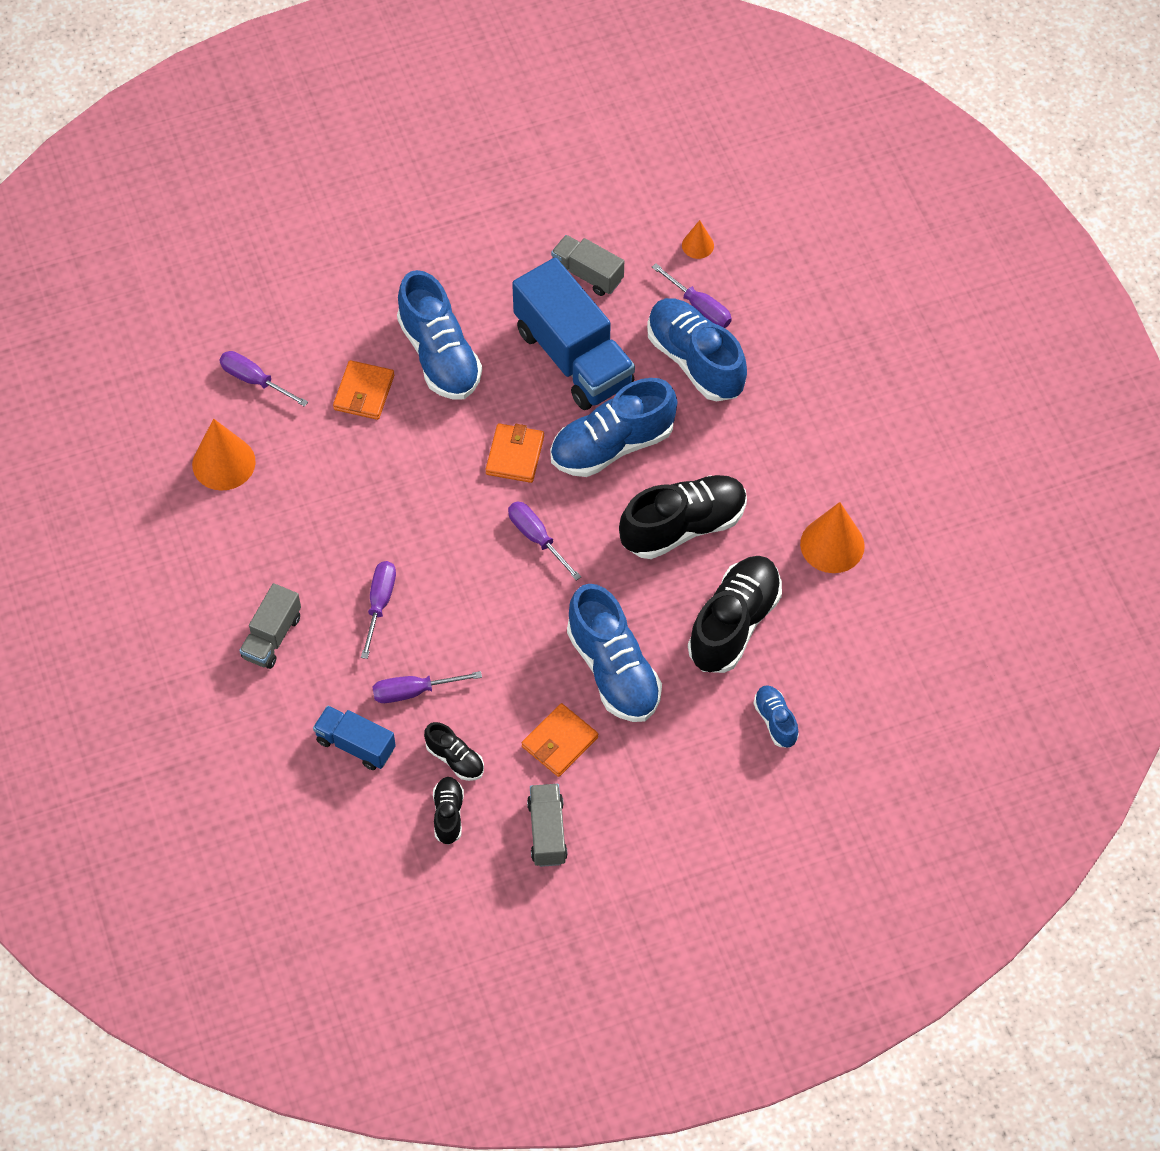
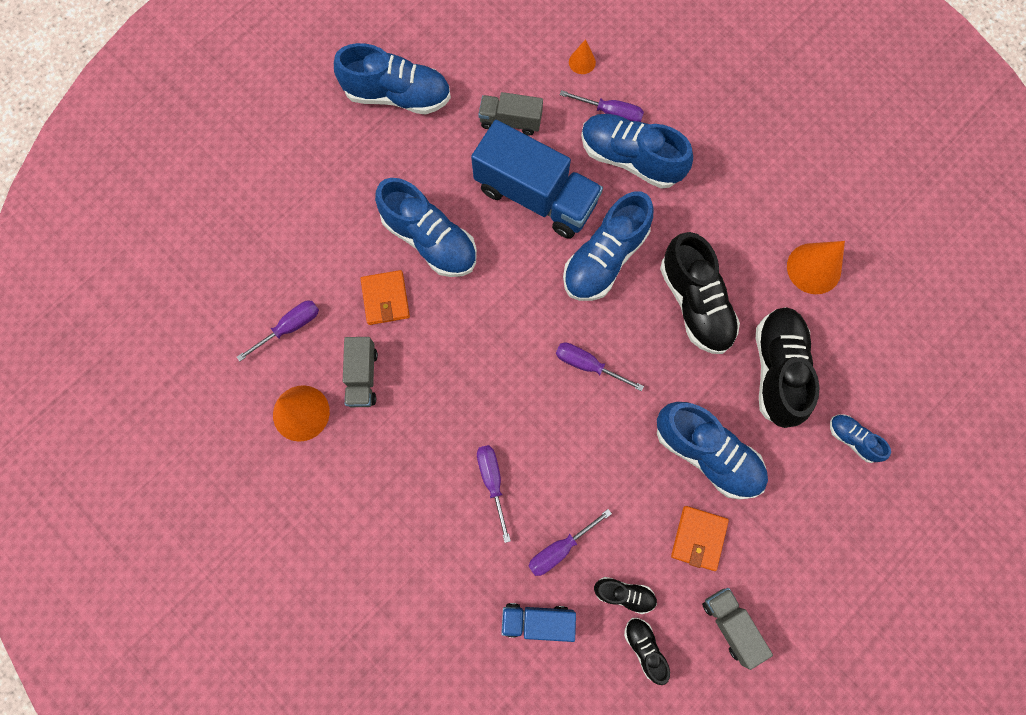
camera: 25 degrees left, 15 degrees up
(254, 380) = (290, 327): purple screwdriver -> purple screwdriver turned 135 degrees clockwise
(272, 637) = (419, 553): grey truck -> grey truck (362, 376)
(482, 203) = (398, 95): none -> blue shoe
(515, 455) = (533, 300): orange wallet -> none
(683, 526) = (695, 303): black shoe -> black shoe turned 120 degrees clockwise

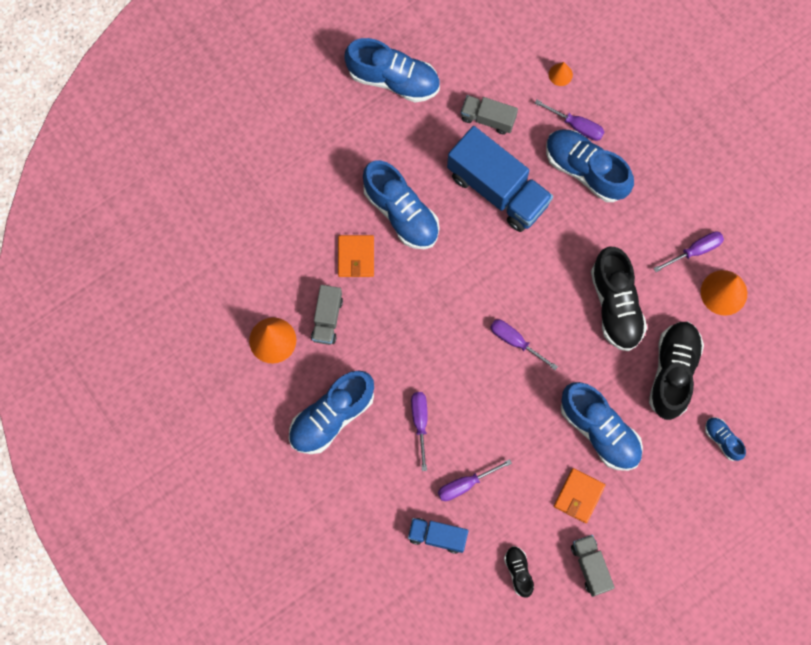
camera: 10 degrees right, 0 degrees up
(290, 327) = (273, 267): purple screwdriver -> purple screwdriver (695, 250)
(604, 258) = (546, 254): blue shoe -> blue shoe (331, 416)
(624, 594) = (510, 528): black shoe -> none

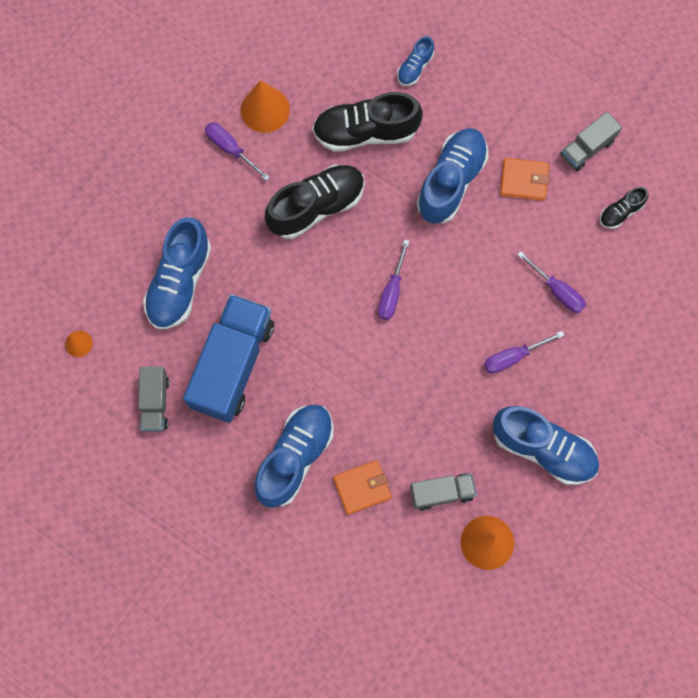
camera: 110 degrees left, 0 degrees up
(393, 79) = (142, 522): blue shoe -> none
(437, 536) = (619, 299): blue truck -> none
(577, 126) = (133, 307): purple screwdriver -> none

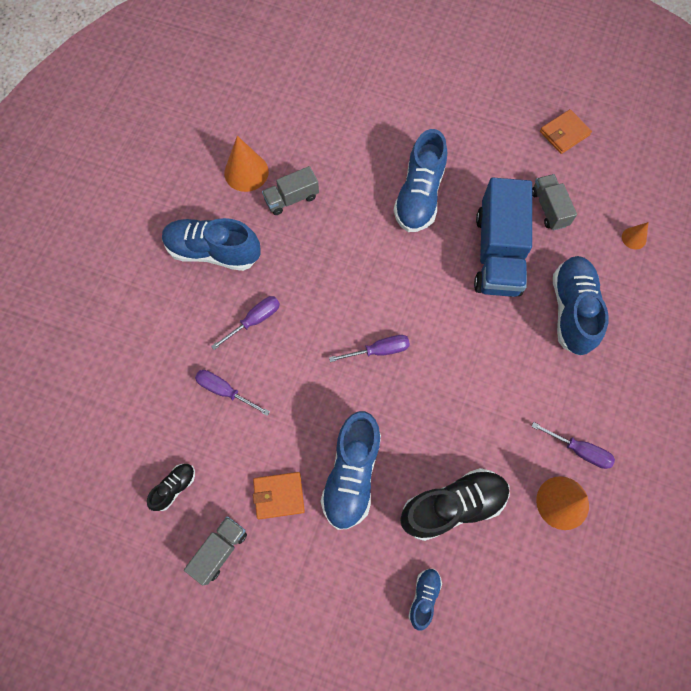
camera: 165 degrees right, 5 degrees down
(316, 206) = (475, 413): black shoe -> none
(362, 487) = (357, 187): orange wallet -> orange wallet (564, 133)
(392, 292) = (379, 350): purple screwdriver -> purple screwdriver turned 75 degrees clockwise

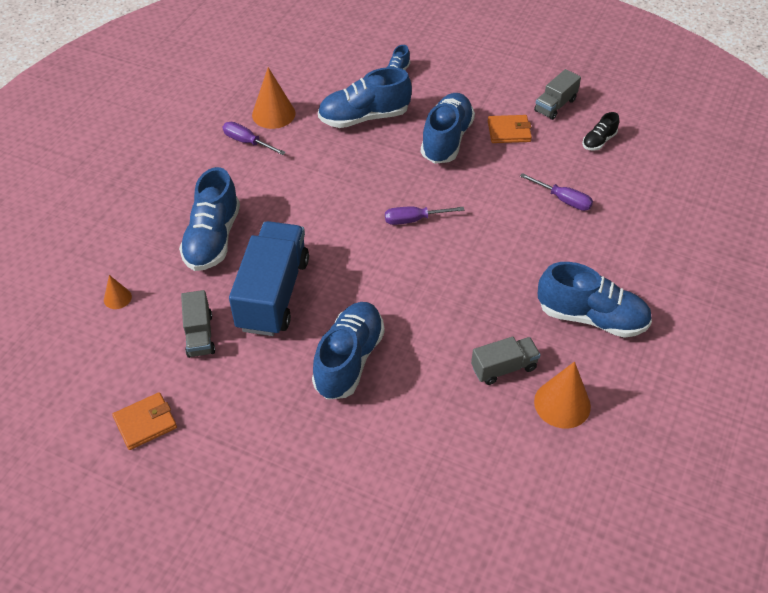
camera: 175 degrees left, 20 degrees down
(254, 320) = (539, 252): purple screwdriver -> none
(453, 506) = (364, 117): black shoe -> blue shoe

